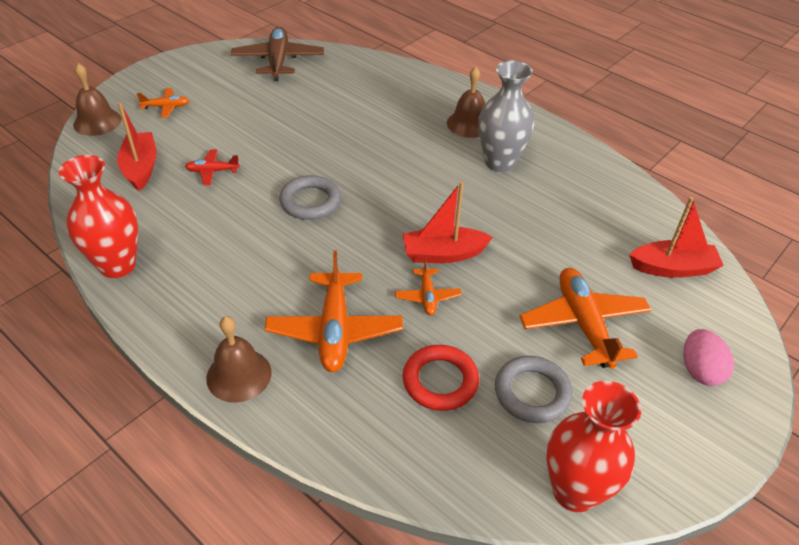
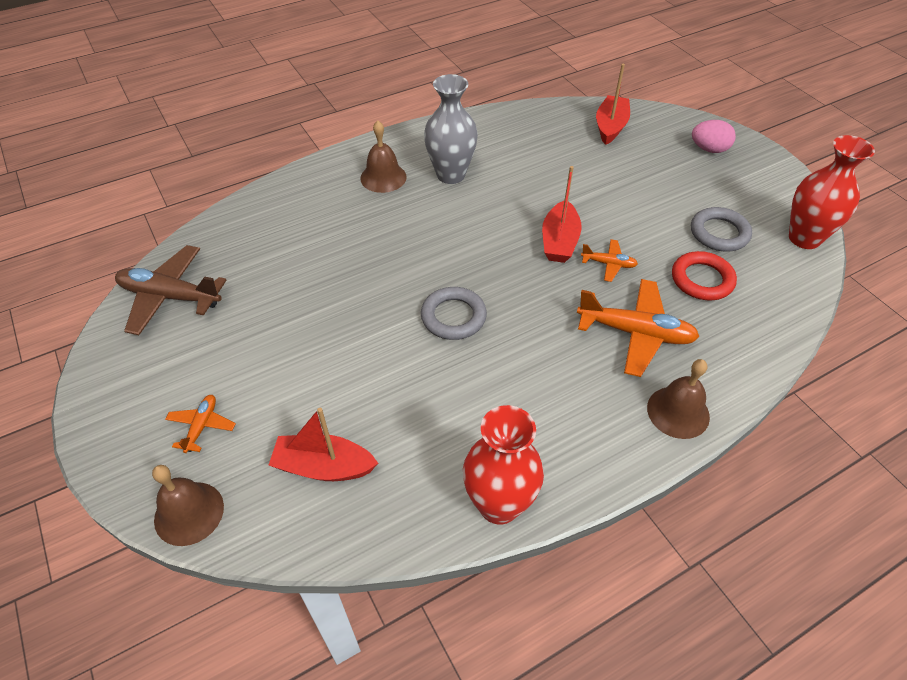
camera: 70 degrees left, 5 degrees up
(212, 171) = (364, 393): red plane -> none
(583, 324) = (657, 187): orange plane -> none

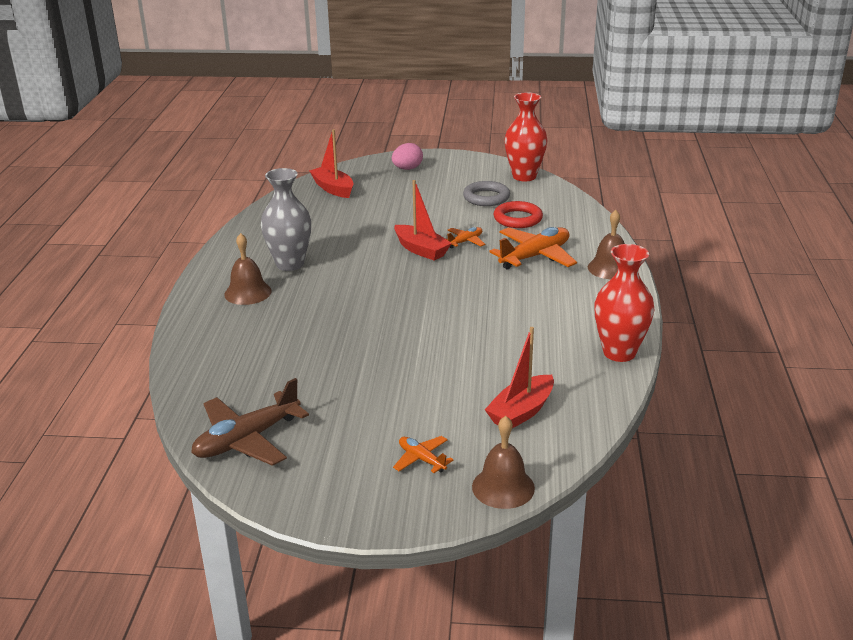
camera: 55 degrees left, 20 degrees down
(453, 317) = (441, 314): grey ring -> none

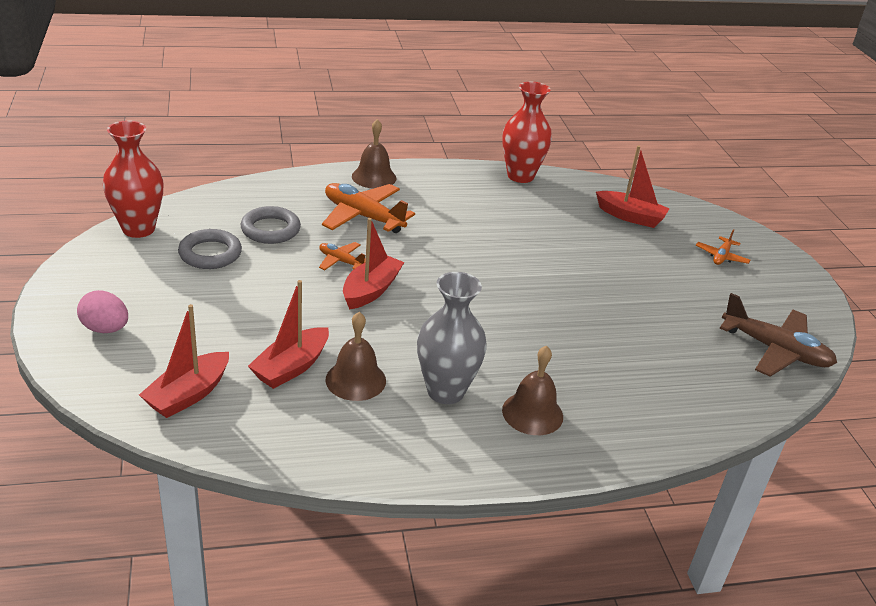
camera: 110 degrees left, 5 degrees up
(343, 217) = (291, 367): none -> red boat
(503, 487) = (720, 221): brown bell -> brown bell (355, 380)
(517, 219) = (270, 229): red ring -> grey ring

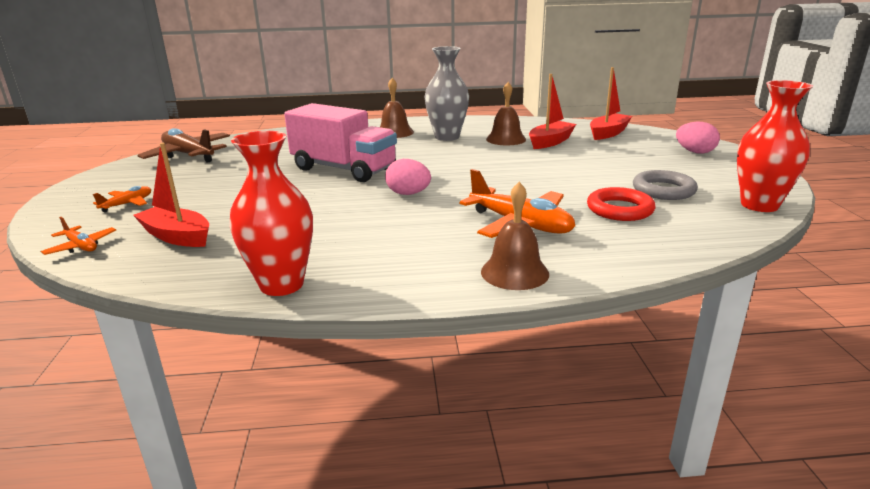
camera: 170 degrees left, 10 degrees down
(270, 229) = (619, 209): grey ring -> red ring
(340, 261) = (534, 189): orange plane -> orange plane (81, 246)
(371, 290) = (501, 173): red boat -> none
(466, 259) = (408, 194): none -> pink egg
(554, 307) = (344, 169): none -> pink truck

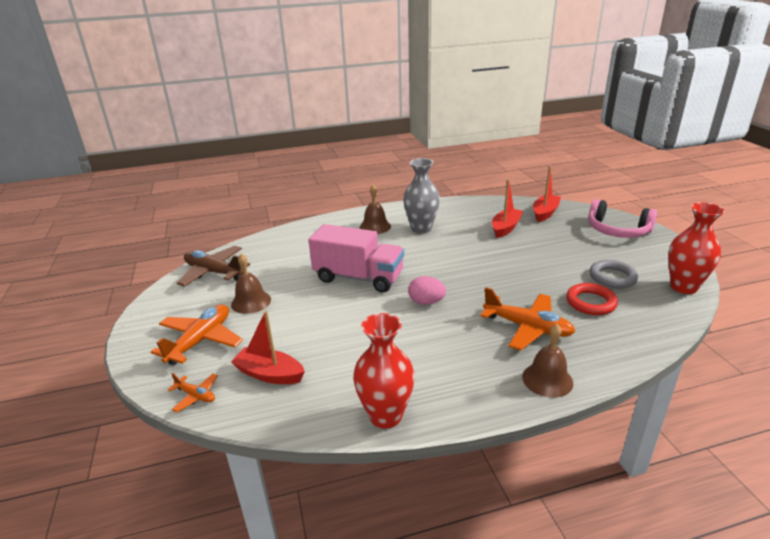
camera: 10 degrees left, 5 degrees up
(127, 204) = (200, 340): orange plane -> orange plane, size x1.96
(506, 139) = (469, 227): brown bell -> brown bell (251, 302)
(695, 152) = (617, 230): pink egg -> pink headphones

